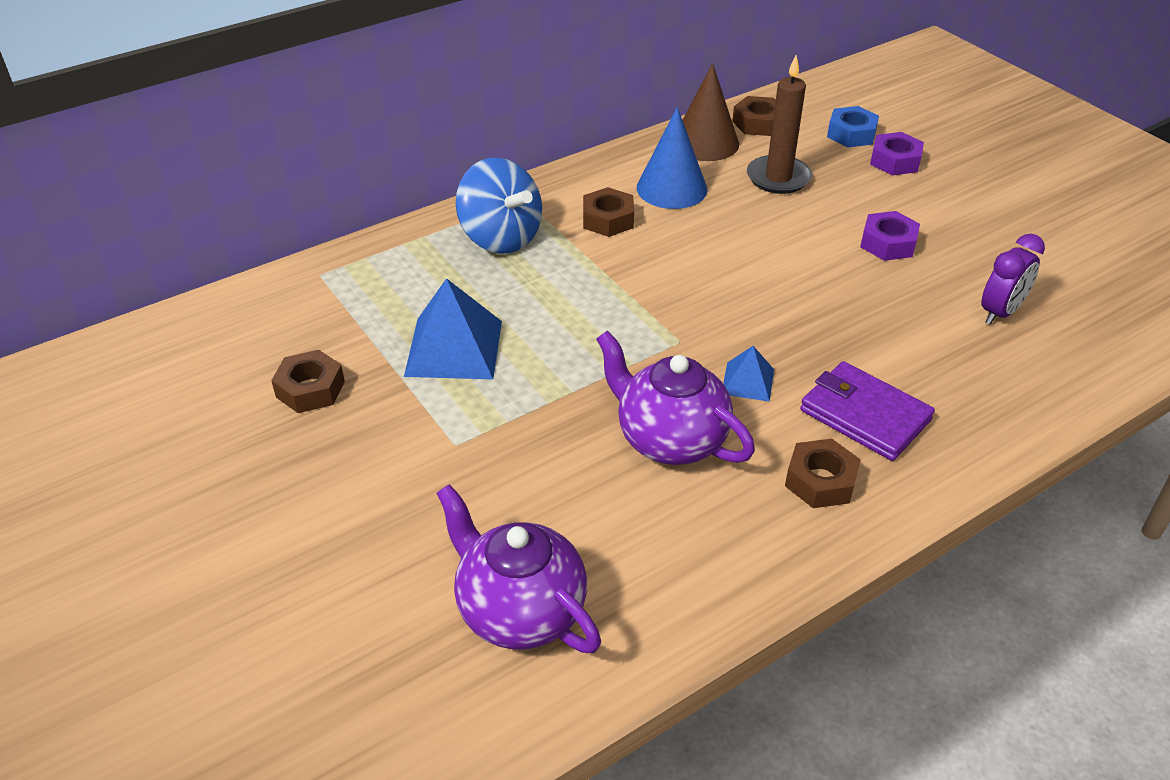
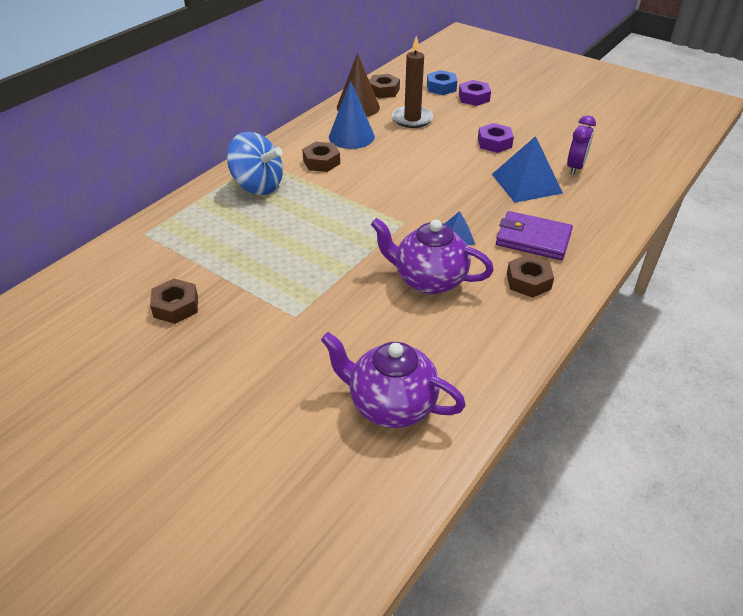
camera: 20 degrees left, 0 degrees up
(454, 348) = (262, 258): blue pyramid -> blue pyramid (526, 183)

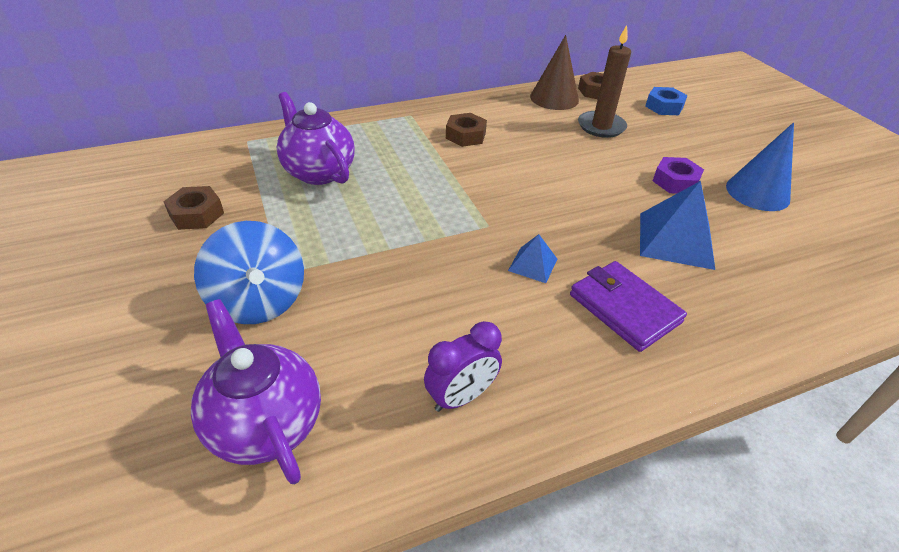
camera: 30 degrees right, 0 degrees up
(258, 186) = (384, 136): blue spinning top -> blue spinning top (259, 301)
(351, 136) = (519, 122): blue cone -> blue cone (757, 192)
(429, 280) = (452, 299): purple teapot -> purple teapot (318, 172)
(474, 98) = (693, 128): purple nut -> none
(528, 281) = (570, 357): brown nut -> none
(575, 167) = (760, 246): purple clock -> purple clock (461, 397)

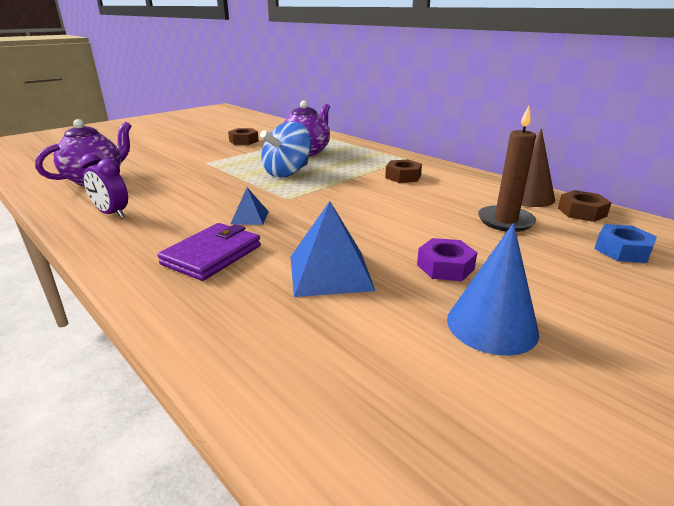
camera: 70 degrees right, 15 degrees down
(259, 301) = (180, 163): blue spinning top -> blue spinning top (287, 173)

